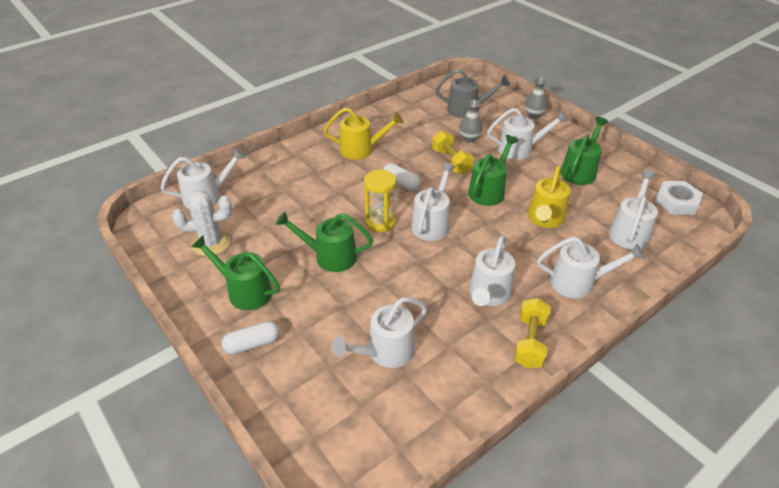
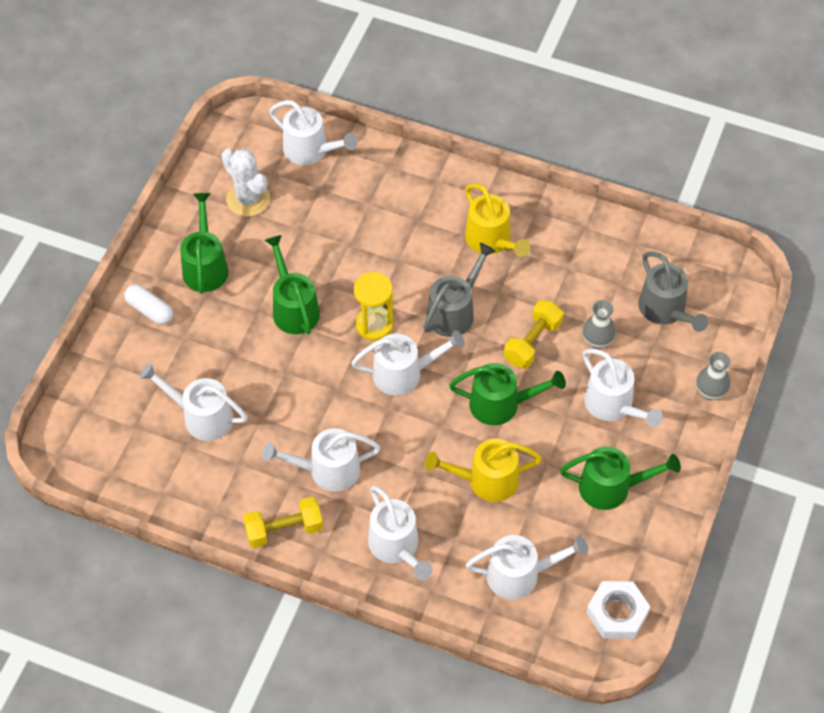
camera: 60 degrees right, 15 degrees up
(401, 183) = (454, 311): white capsule -> grey watering can

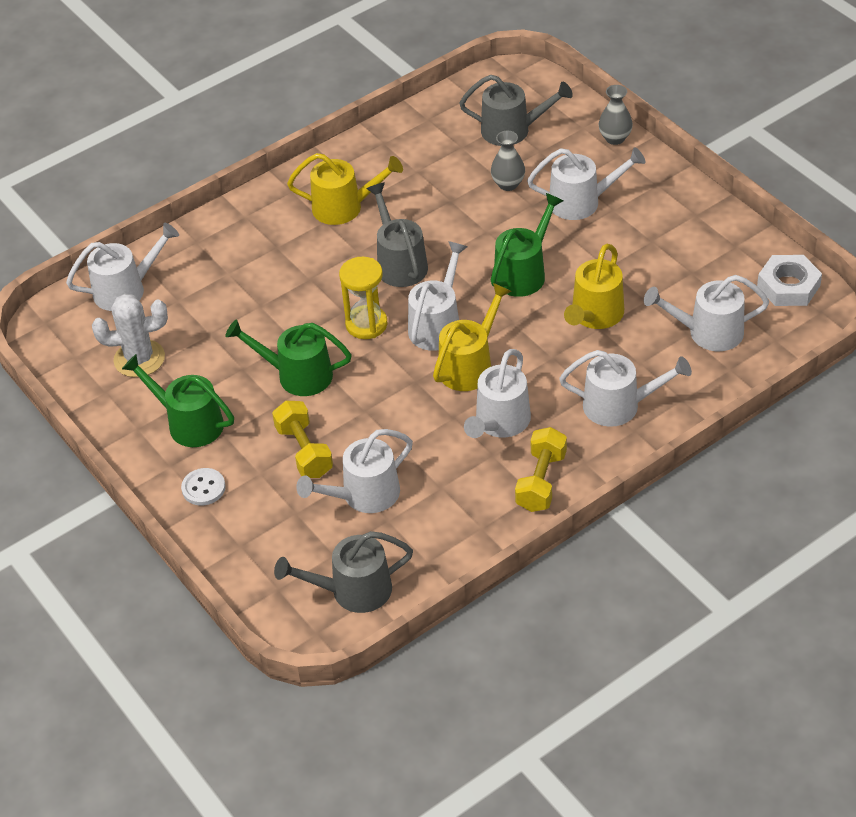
camera: 55 degrees left, 10 degrees down
(108, 457) = (353, 591): none -> grey watering can
(150, 310) = (203, 488): white capsule -> white button
(375, 418) = (470, 365): none -> yellow watering can
(520, 574) = (708, 332): white watering can -> white watering can turned 120 degrees counterclockwise
(532, 342) = (475, 226): yellow dumbbell -> yellow dumbbell (304, 451)
(612, 487) = (663, 237): green watering can -> none

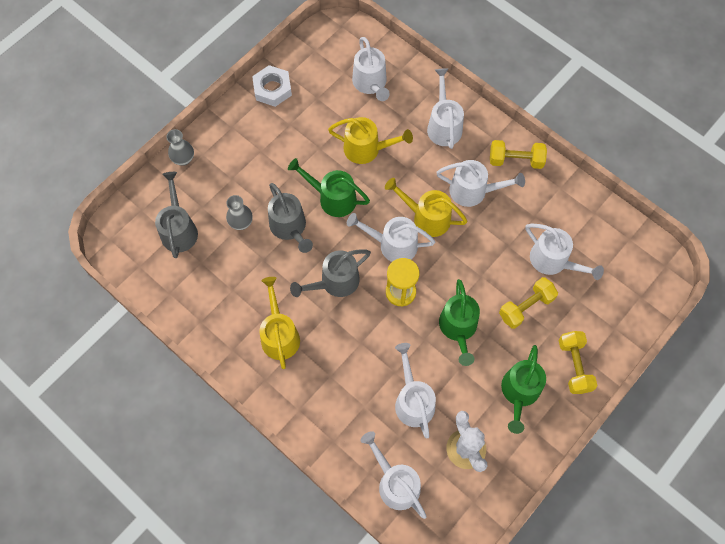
camera: 105 degrees left, 20 degrees up
(203, 488) = (574, 366): white button -> yellow dumbbell
(353, 591) = (629, 251): grey watering can -> grey watering can (290, 228)
(581, 202) = (255, 171): white watering can -> white watering can (413, 400)
(788, 286) = (321, 44): white nut -> white nut (272, 89)

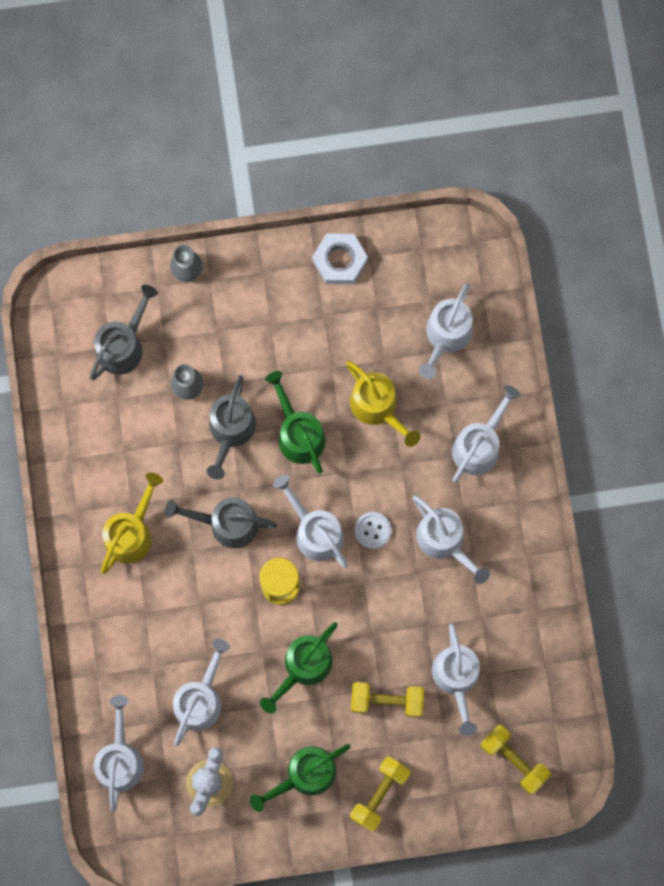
camera: 40 degrees right, 10 degrees up
(426, 217) = (372, 530): yellow watering can -> white button
(515, 160) = (518, 544): yellow dumbbell -> yellow dumbbell (514, 760)

